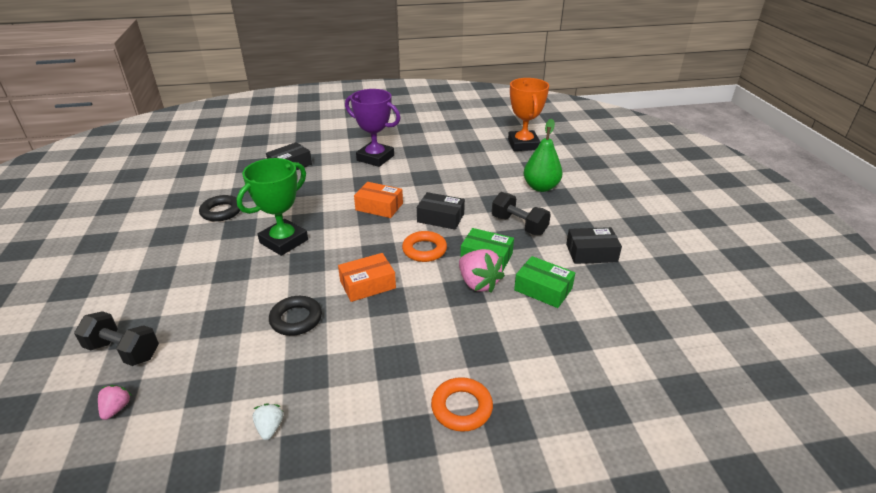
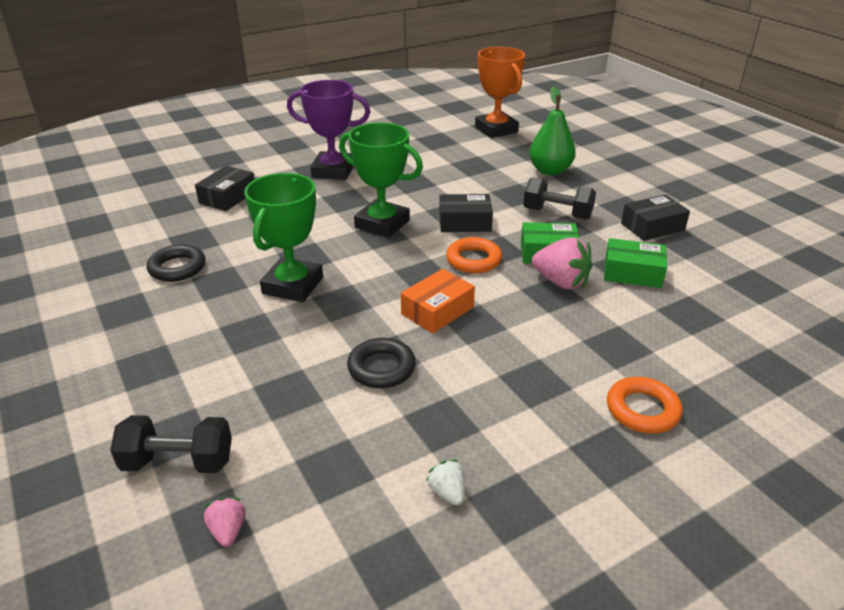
camera: 20 degrees left, 0 degrees up
(379, 207) = (382, 224): orange box -> green trophy

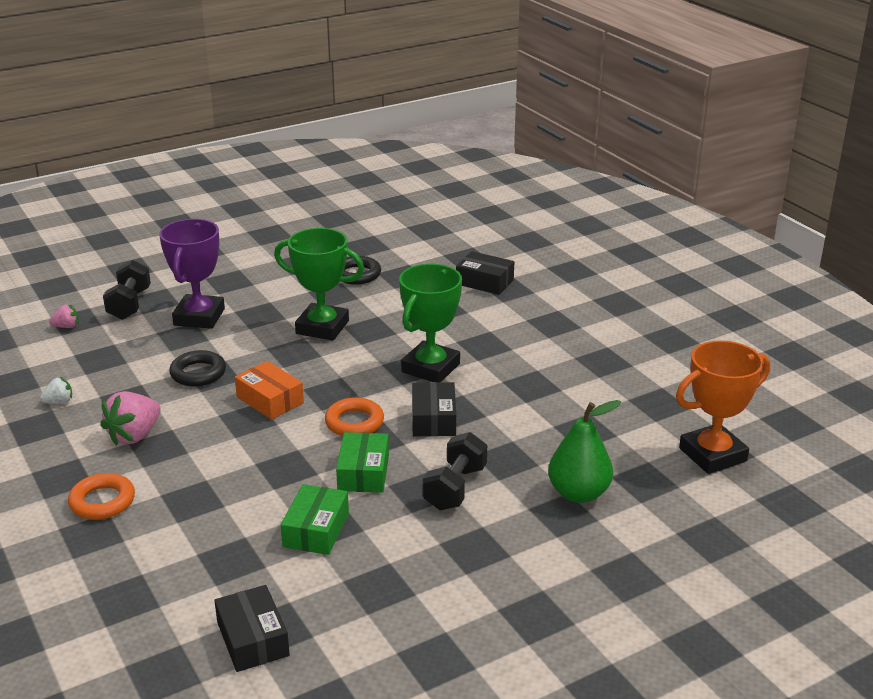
camera: 90 degrees right, 5 degrees down
(333, 171) = (552, 334): purple trophy -> purple trophy (199, 317)
(561, 282) = (305, 476): pink strawberry -> pink strawberry (134, 435)
(652, 227) = (421, 565): black box -> black box (253, 639)

